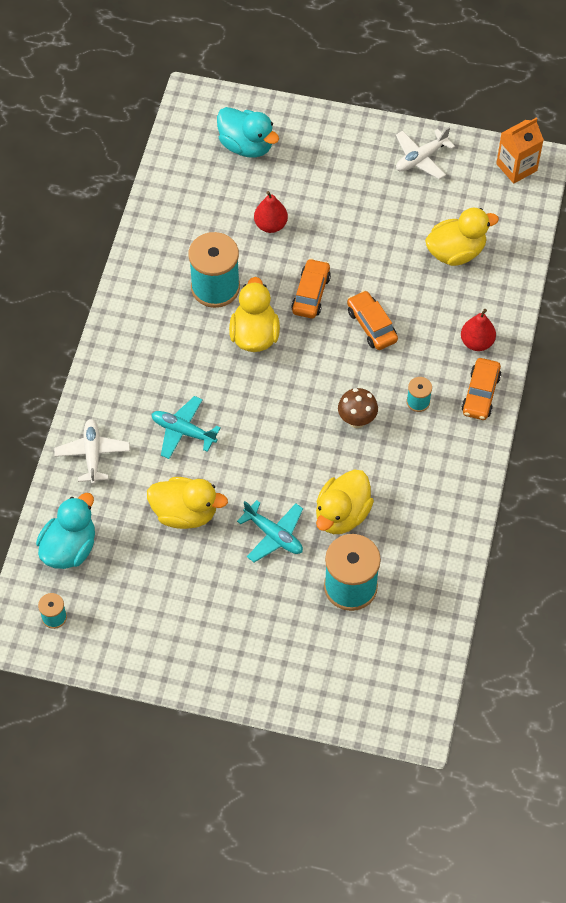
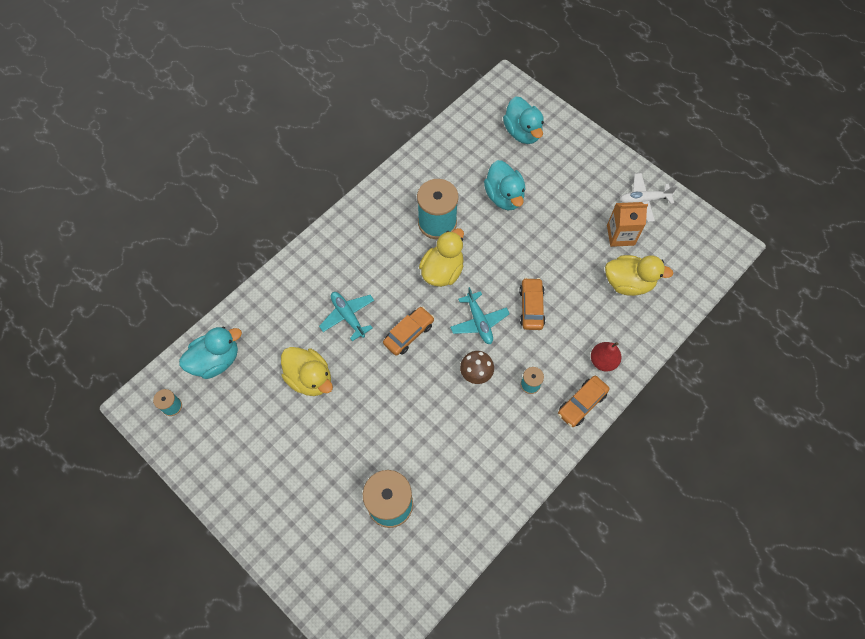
camera: 30 degrees right, 5 degrees up
(92, 454) = (276, 300): white plane -> none
(270, 225) = (504, 196): red pear -> turquoise duck
(273, 535) = (360, 430): turquoise plane -> turquoise plane (479, 321)
(311, 294) = (501, 261): orange car -> orange car (409, 334)
(342, 514) = (419, 442): yellow duck -> none
(516, 167) = (713, 241): orange carton -> orange carton (620, 235)

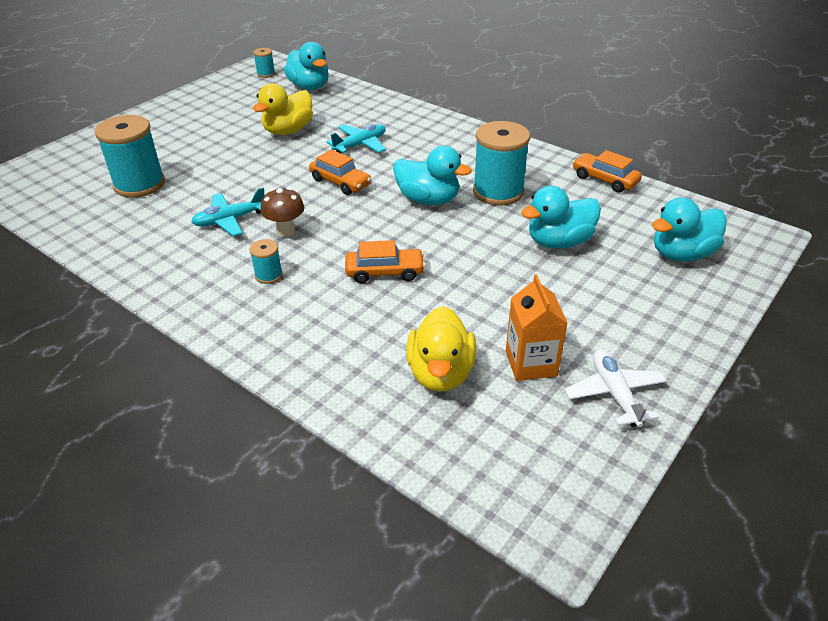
camera: 85 degrees right, 25 degrees down
(442, 271) = (428, 199): yellow duck -> turquoise duck
(479, 321) = (359, 230): turquoise plane -> turquoise plane (230, 220)
(581, 403) = (234, 323): orange car -> orange car (604, 180)
(603, 361) = (300, 344): red pear -> none

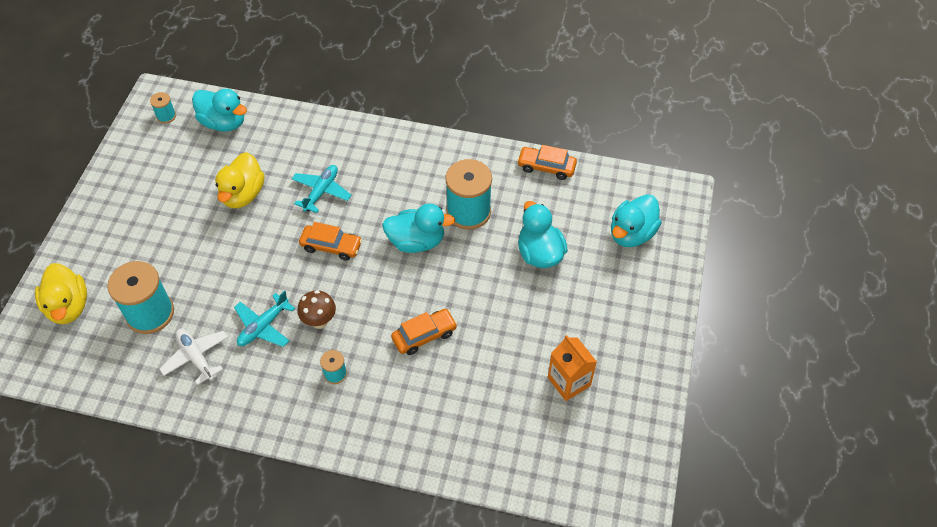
camera: 25 degrees left, 15 degrees up
(440, 373) = (513, 415): yellow duck -> yellow duck (68, 307)
(559, 242) = (539, 253): turquoise duck -> turquoise duck turned 120 degrees clockwise
(614, 394) = (632, 386): white plane -> white plane (196, 357)

